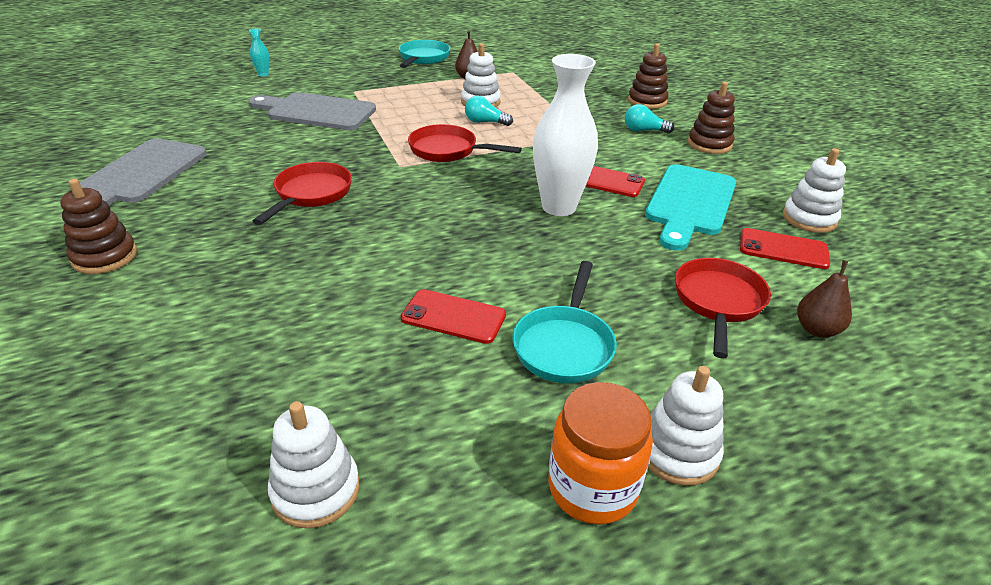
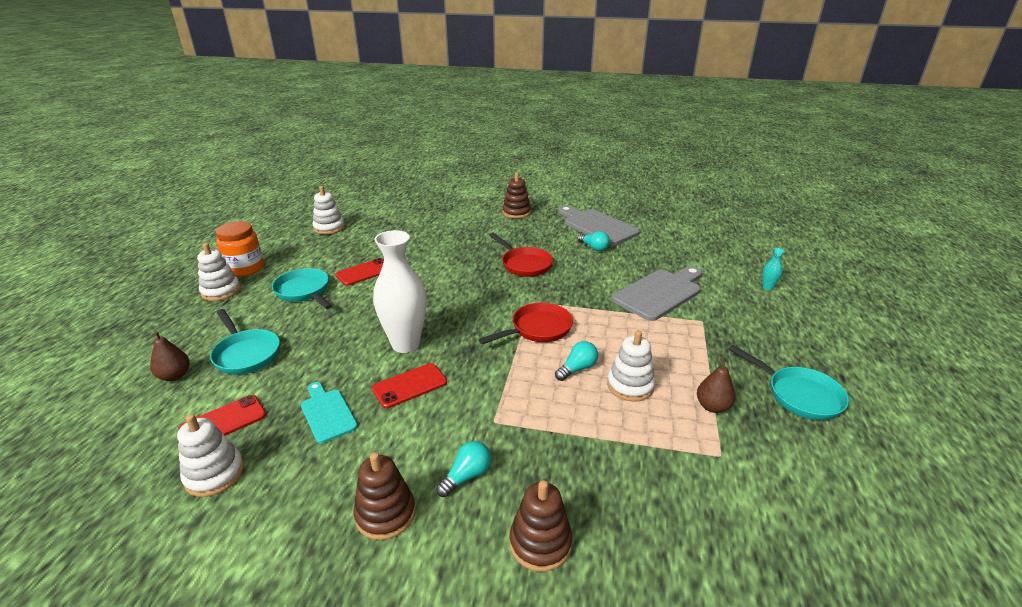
camera: 125 degrees right, 5 degrees down
(223, 162) = (594, 248): none -> turquoise light bulb
(690, 203) = (327, 413): turquoise cutting board -> turquoise cutting board, size x0.58
(718, 302) = (246, 354): red pan -> turquoise pan

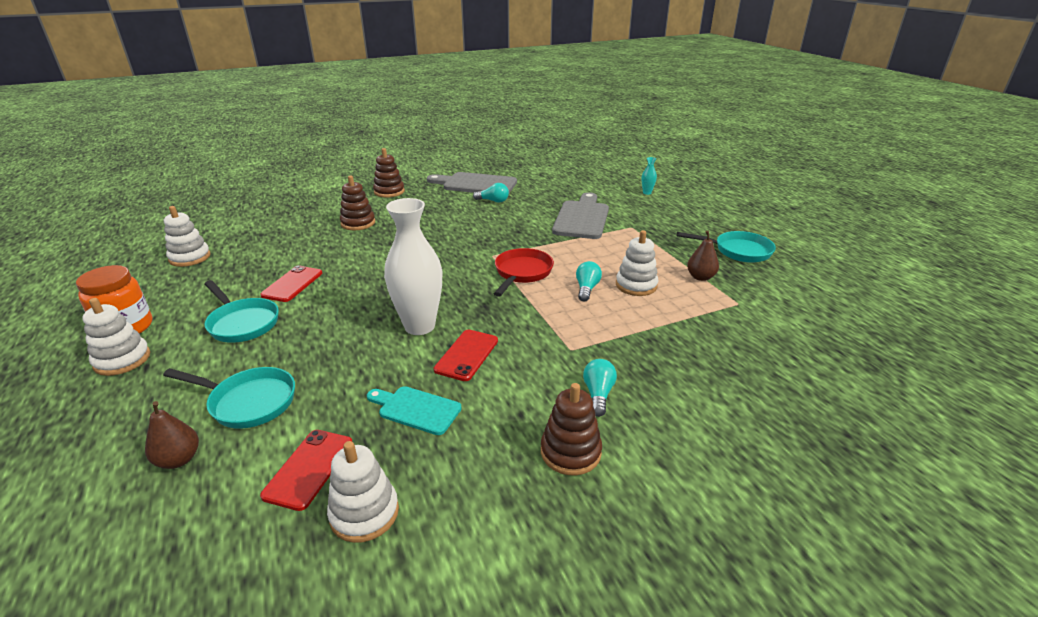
camera: 35 degrees left, 0 degrees up
(304, 291) = (242, 323): turquoise pan -> turquoise pan turned 150 degrees counterclockwise
(524, 264) = (449, 230): red pan -> none
(540, 543) = (700, 408): brown stacking toy -> brown stacking toy (358, 223)

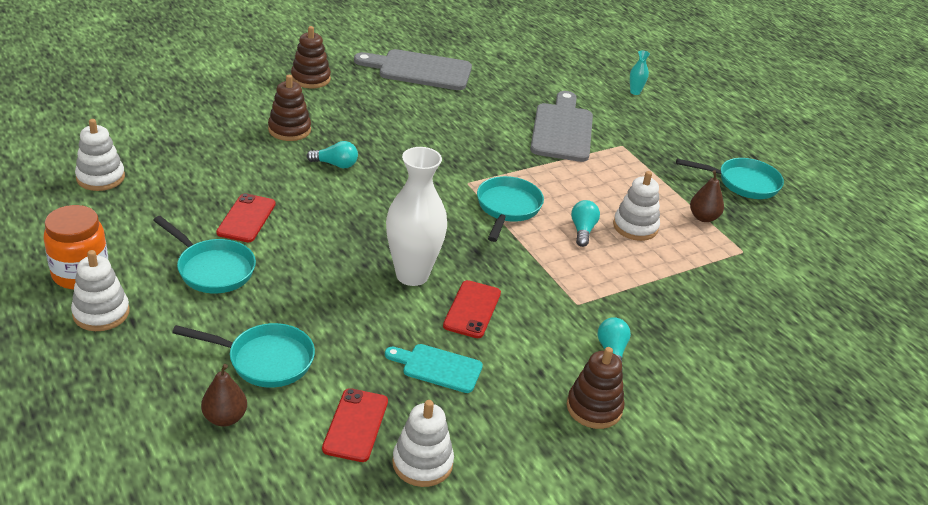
camera: 10 degrees left, 5 degrees up
(493, 201) = (448, 99): turquoise light bulb -> turquoise light bulb (335, 164)
(522, 273) = (507, 208): red pan -> turquoise pan

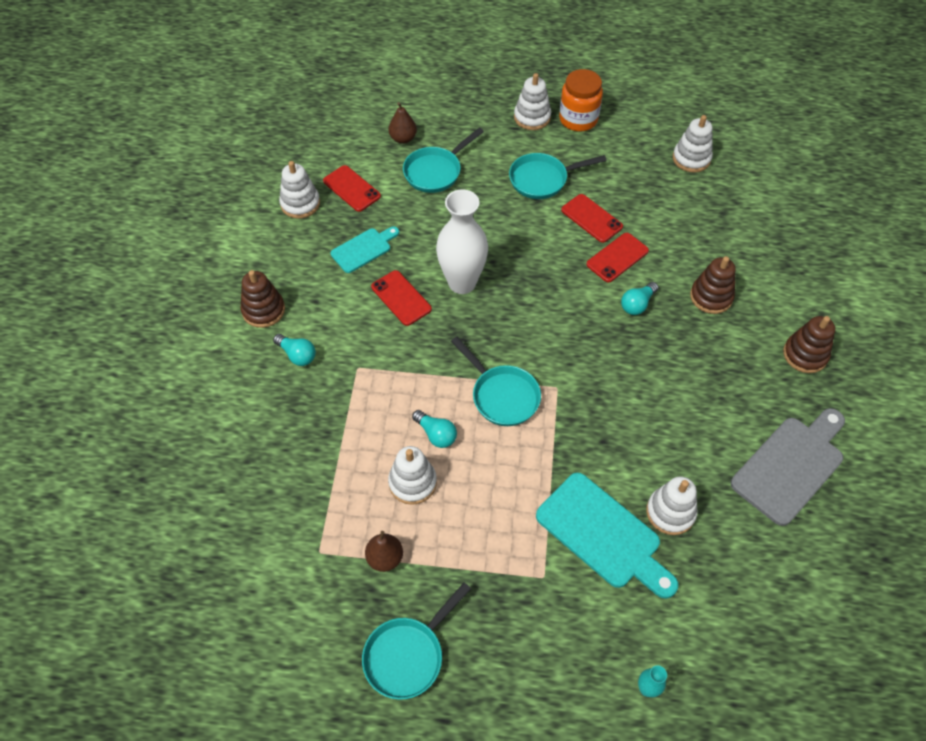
camera: 130 degrees right, 20 degrees up
(287, 189) = (617, 257): none -> red phone
(512, 108) = (670, 512): none -> white stacking toy
(562, 130) = (603, 534): grey cutting board -> turquoise cutting board

